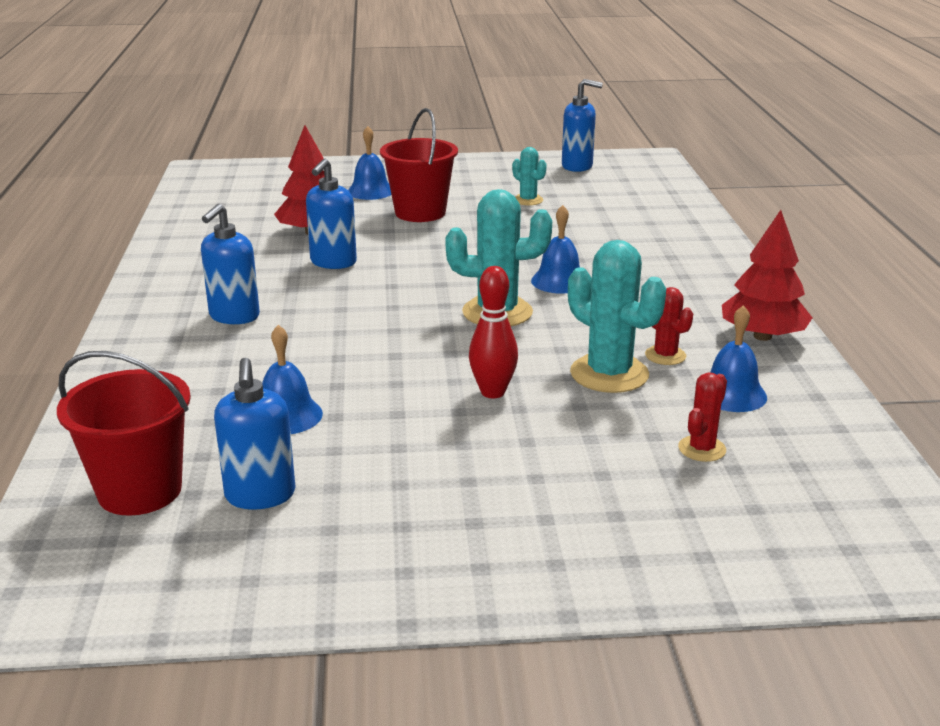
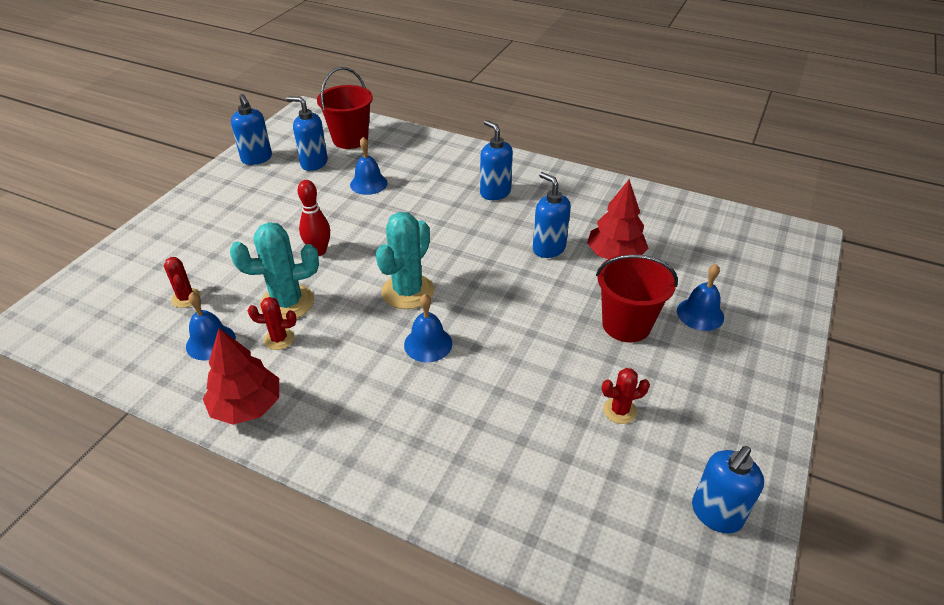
camera: 120 degrees right, 15 degrees up
(292, 576) = (257, 159): none -> blue soap dispenser
(528, 200) = (619, 411): turquoise cactus -> red cactus

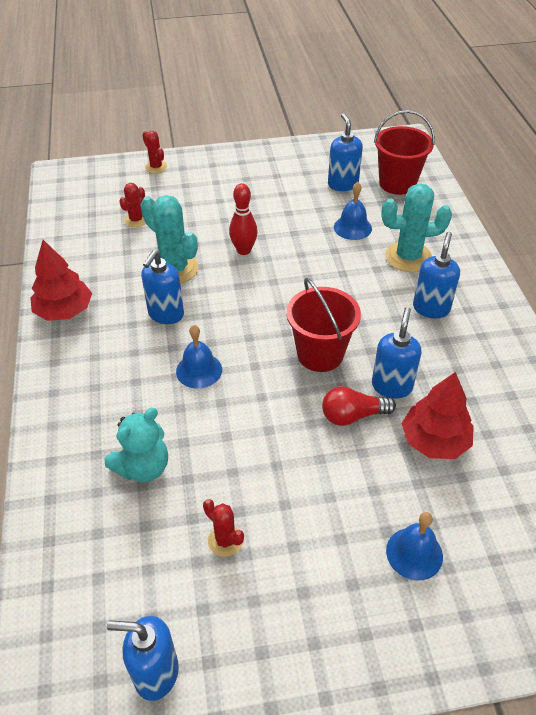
camera: 55 degrees right, 5 degrees up
(210, 342) = (106, 257): blue bell -> none
(257, 159) = (313, 154): blue soap dispenser -> blue soap dispenser (165, 314)
(279, 339) = (136, 287): red cactus -> red cactus (156, 167)
(408, 291) = (246, 325): turquoise cactus -> turquoise cactus (408, 257)
(503, 430) = (143, 467): none -> turquoise teddy bear
(558, 281) = (353, 415): none -> red light bulb
(626, 325) = (341, 496): red bucket -> red bucket (320, 354)

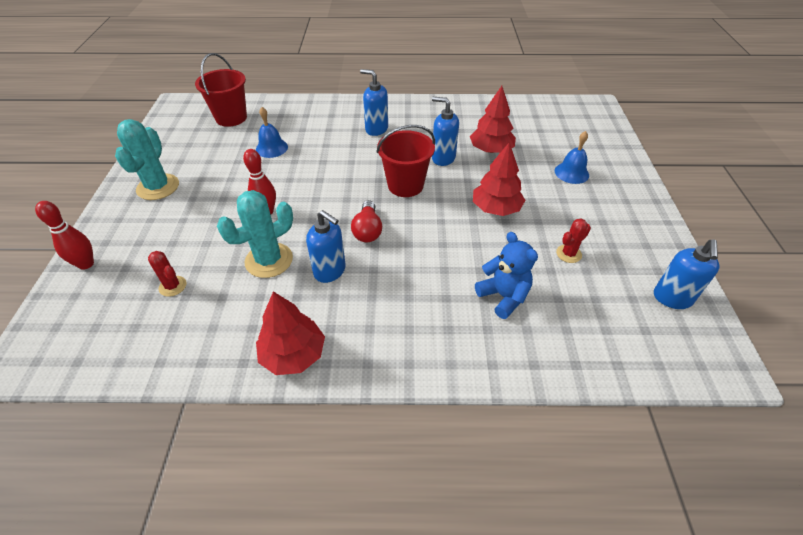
camera: 80 degrees left, 0 degrees up
(143, 467) = (503, 296): turquoise teddy bear -> blue teddy bear
(156, 167) = (86, 264): red cactus -> red bowling pin
(199, 370) = (405, 254): blue bell -> none
(299, 453) = (496, 208): none -> red tree
(343, 184) = (212, 144): blue soap dispenser -> none
(353, 415) = (466, 179): red light bulb -> red light bulb (367, 230)
(408, 257) = (320, 129): turquoise cactus -> turquoise cactus (158, 187)

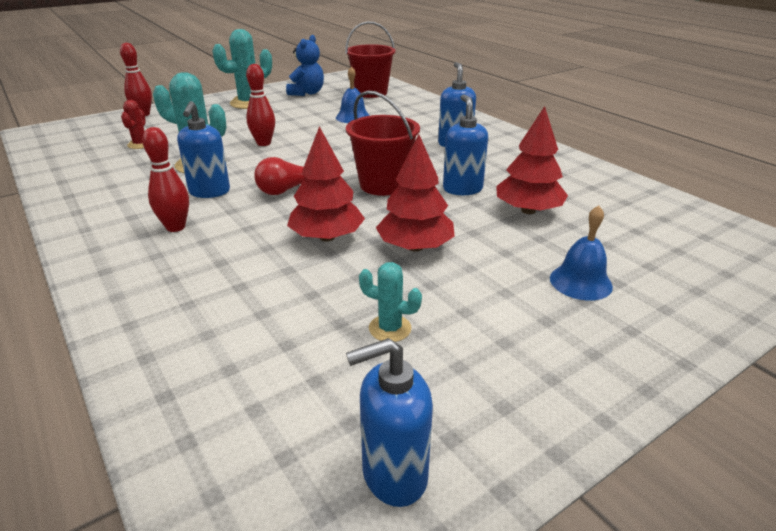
camera: 55 degrees right, 15 degrees down
(293, 354) = (88, 212): red tree -> red tree (327, 237)
(374, 307) = (175, 227): none -> red bowling pin
(503, 296) = (253, 299): blue teddy bear -> blue teddy bear (307, 93)
(568, 254) = (390, 328): red cactus -> turquoise cactus

